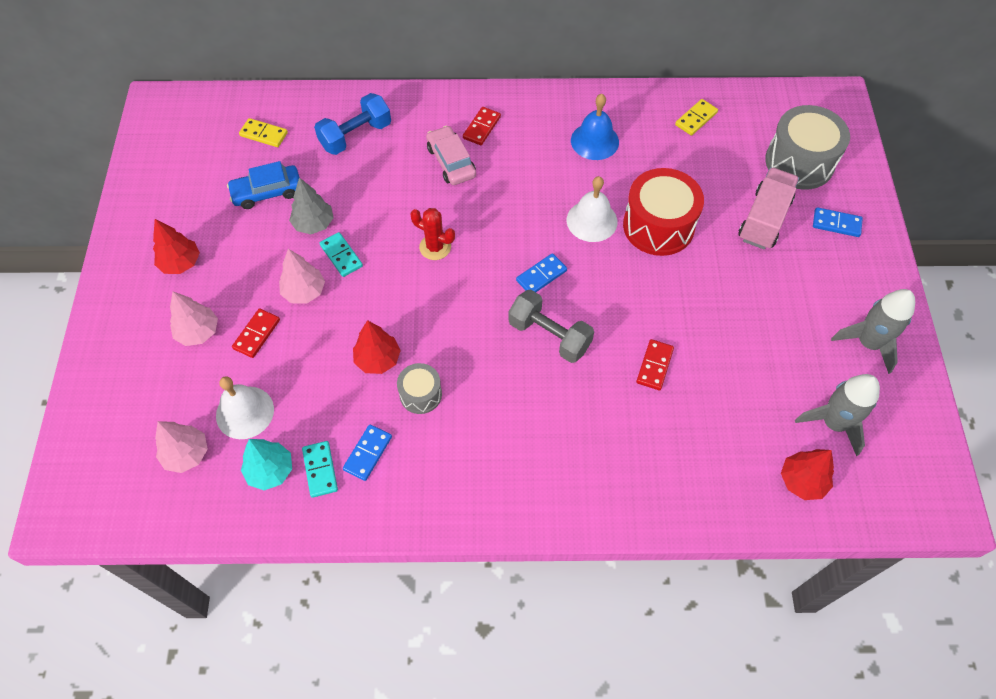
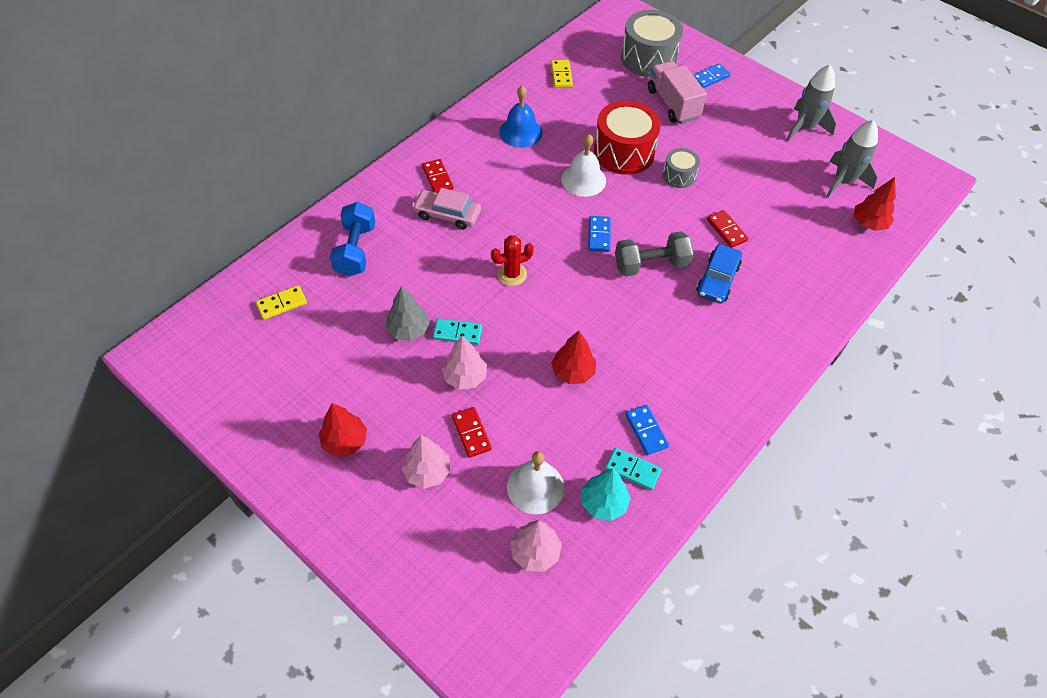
camera: 50 degrees left, 5 degrees down
(267, 192) = (342, 339): blue car -> blue car (717, 279)
(420, 394) = (627, 367): grey drum -> grey drum (679, 175)

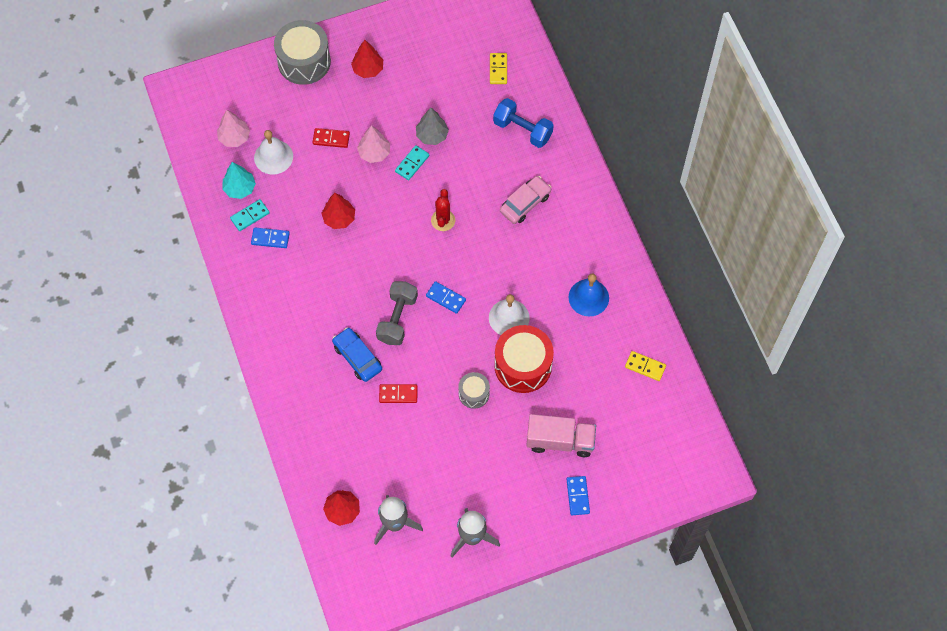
camera: 120 degrees right, 10 degrees up
(427, 471) = (320, 104): pink tree -> none
(437, 178) = (567, 212): red domino -> none
(648, 58) = (631, 456): grey drum -> grey drum (304, 61)

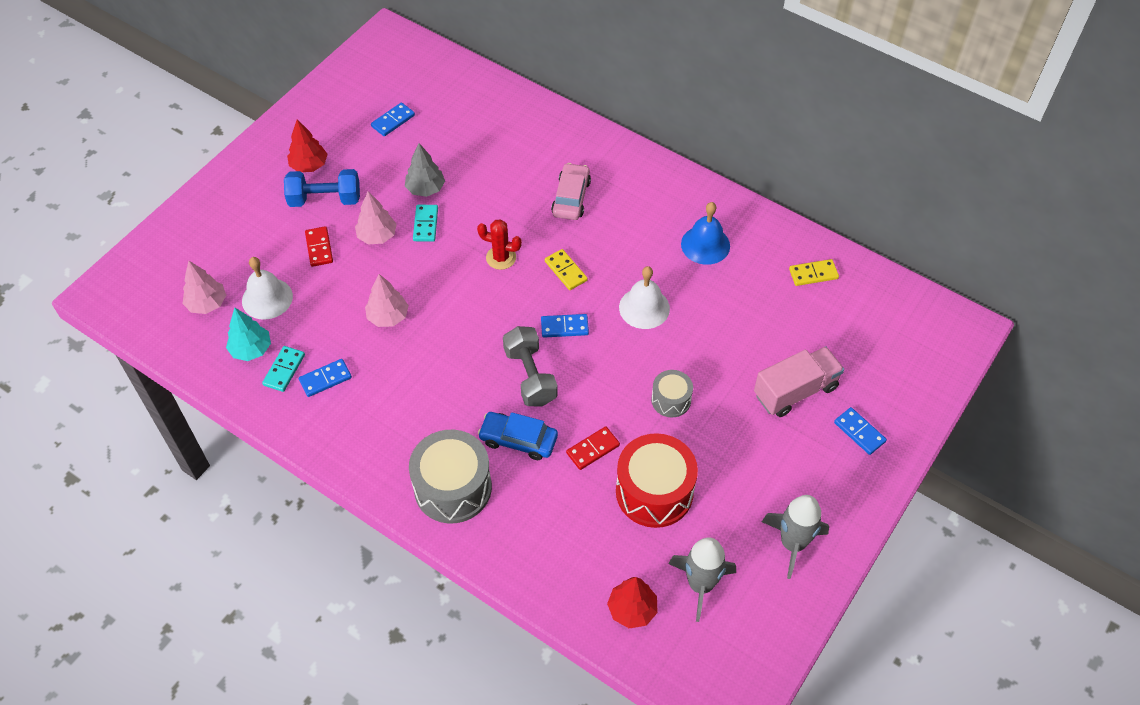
camera: 35 degrees left, 10 degrees down
(304, 61) = (233, 193): grey drum -> grey drum (453, 488)
(331, 139) = (319, 248): red domino -> red domino turned 75 degrees counterclockwise
(339, 218) = (388, 317): red tree -> pink tree
(443, 220) = (501, 258): red cactus -> red cactus turned 45 degrees counterclockwise
(449, 66) = (393, 121): none -> blue domino
(498, 69) = (445, 99): yellow domino -> yellow domino (565, 271)
(522, 130) = (513, 137): blue dumbbell -> blue dumbbell (325, 199)
(523, 366) = (697, 343): red drum -> red drum (654, 492)

